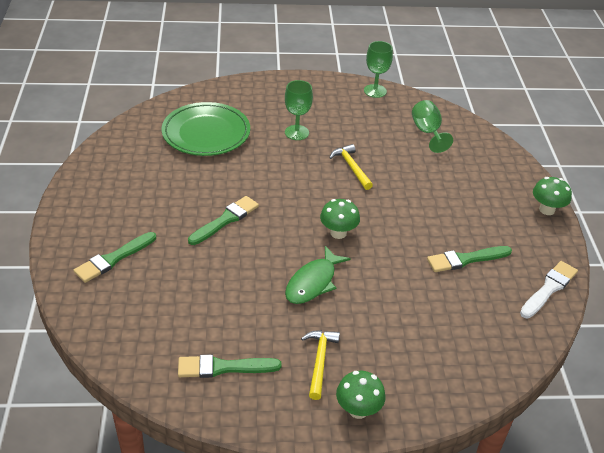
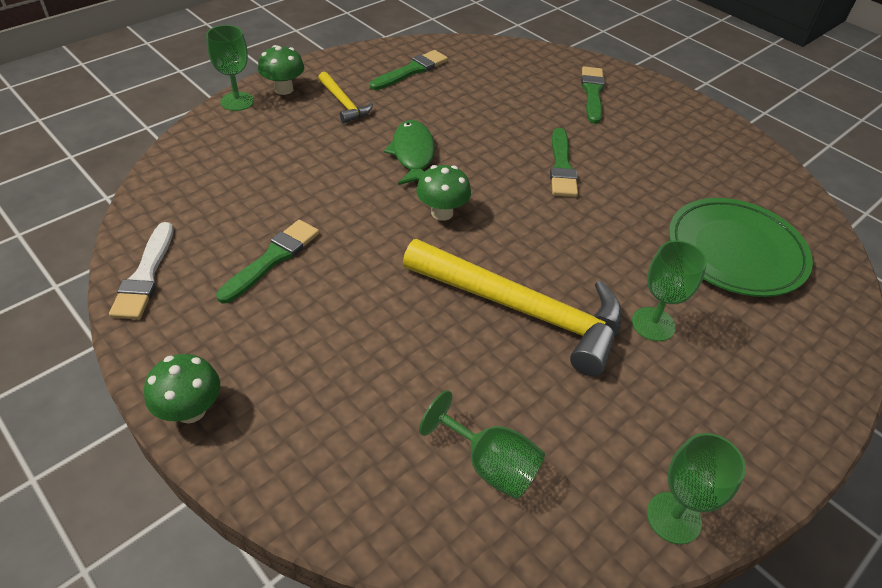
camera: 140 degrees right, 5 degrees up
(351, 167) = (523, 310): yellow hammer -> yellow hammer, size x2.11
(410, 417) = (237, 101): none -> green goblet

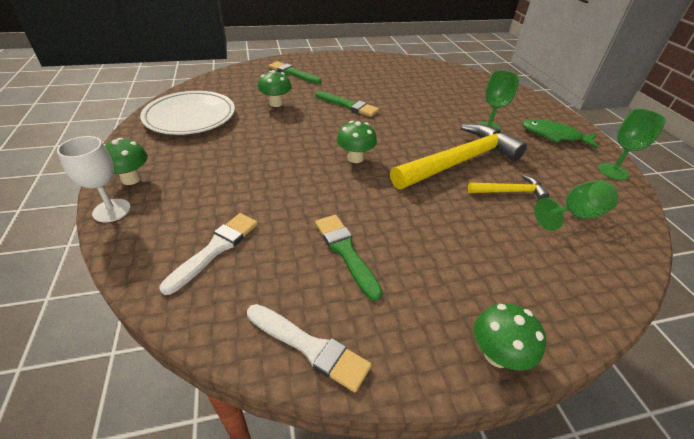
camera: 60 degrees left, 5 degrees down
(226, 177) = (215, 249): none -> white brush
(237, 101) = (112, 210): green goblet -> white goblet
(343, 103) = (191, 157): yellow hammer -> yellow hammer (510, 192)
(411, 70) = (190, 117): green brush -> white plate
(413, 154) = (285, 148): green fish -> green fish (554, 136)
(500, 111) = (276, 103): none -> green mushroom
(735, 251) = (449, 90): green plate -> none

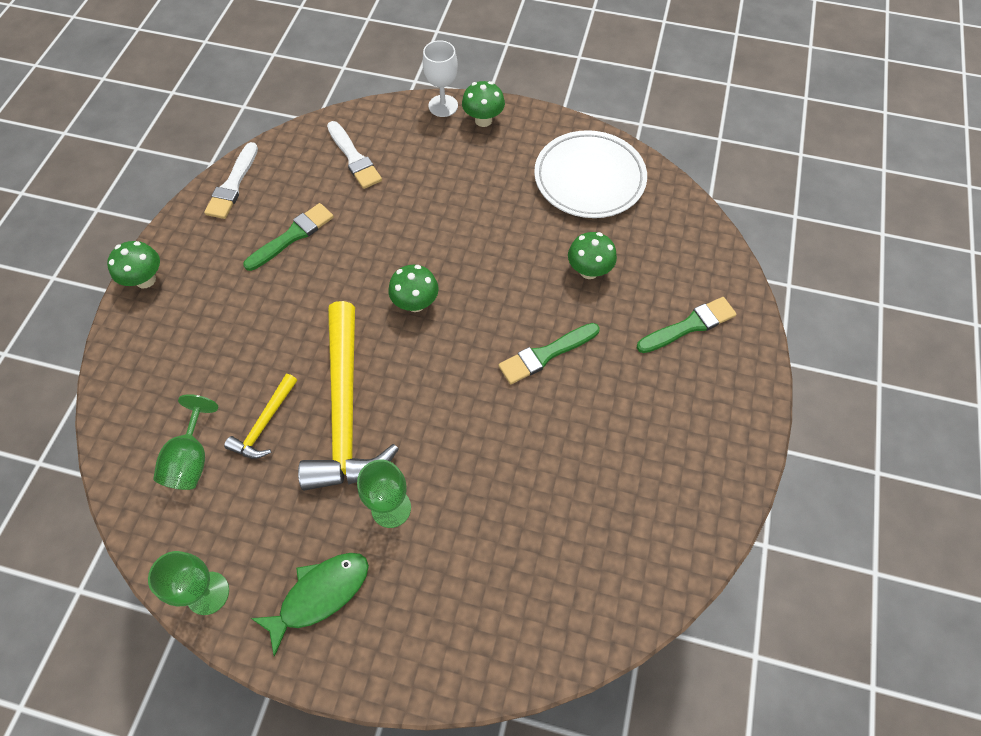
camera: 120 degrees right, 20 degrees up
(310, 347) = (233, 185): white brush -> white brush turned 45 degrees counterclockwise
(346, 252) = (292, 236): green brush -> green brush turned 45 degrees counterclockwise

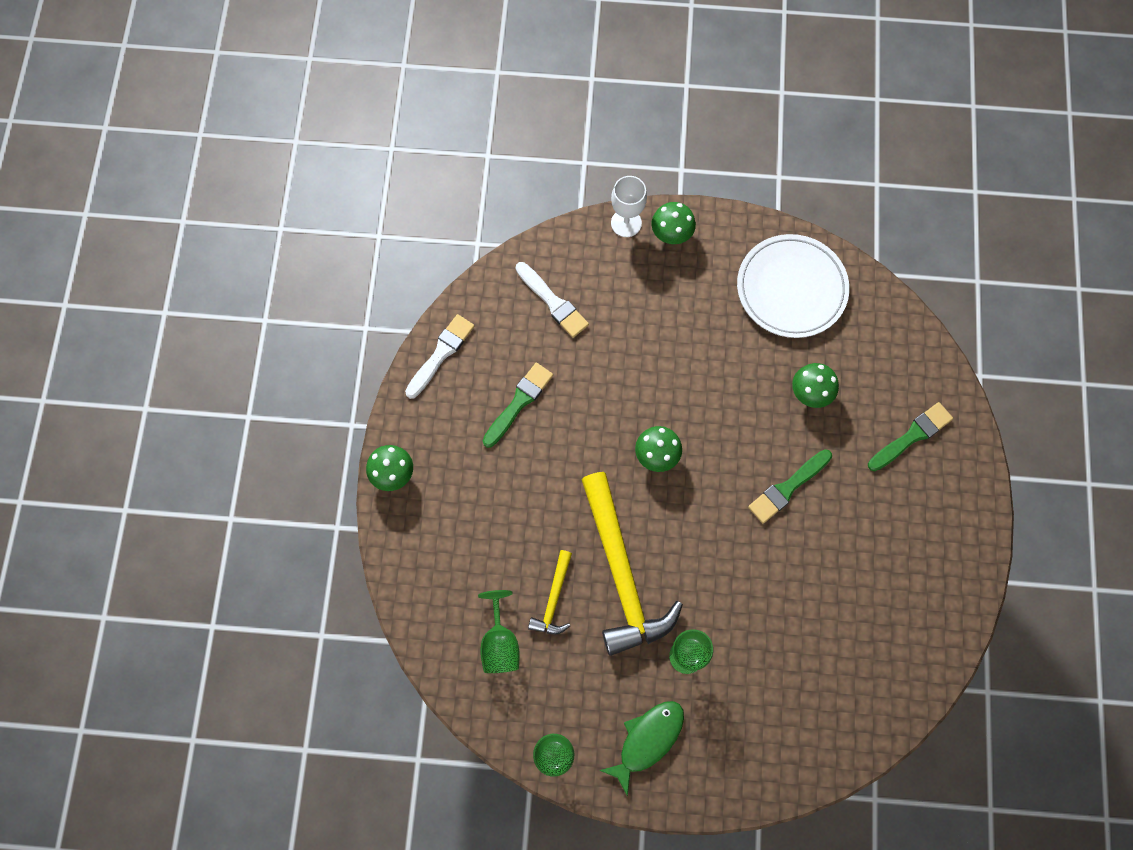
camera: 10 degrees left, 10 degrees up
(233, 185) = (441, 354): white brush -> white brush turned 150 degrees counterclockwise

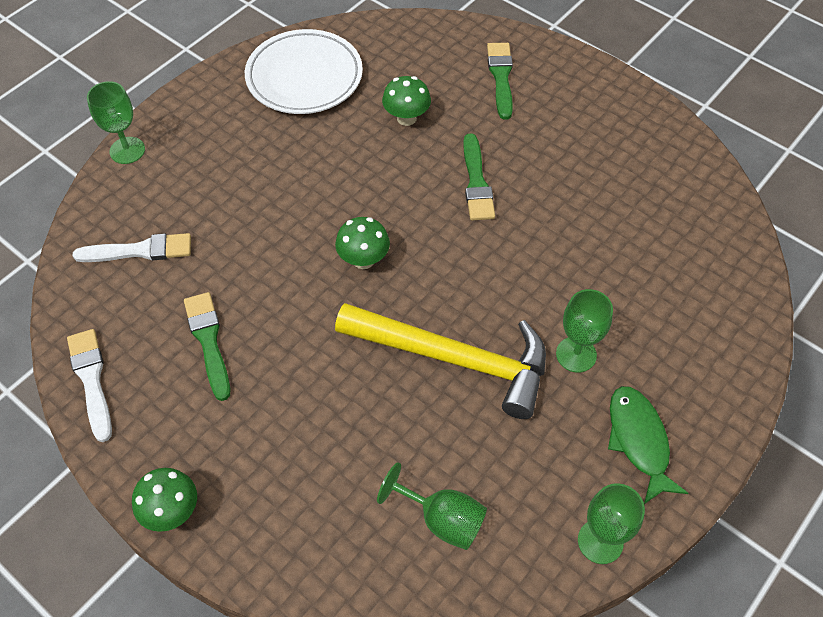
camera: 55 degrees left, 15 degrees down
(553, 599) = (433, 436): yellow hammer -> none
(626, 223) = (127, 150): white goblet -> green goblet
(671, 234) = (173, 125): green mushroom -> none

